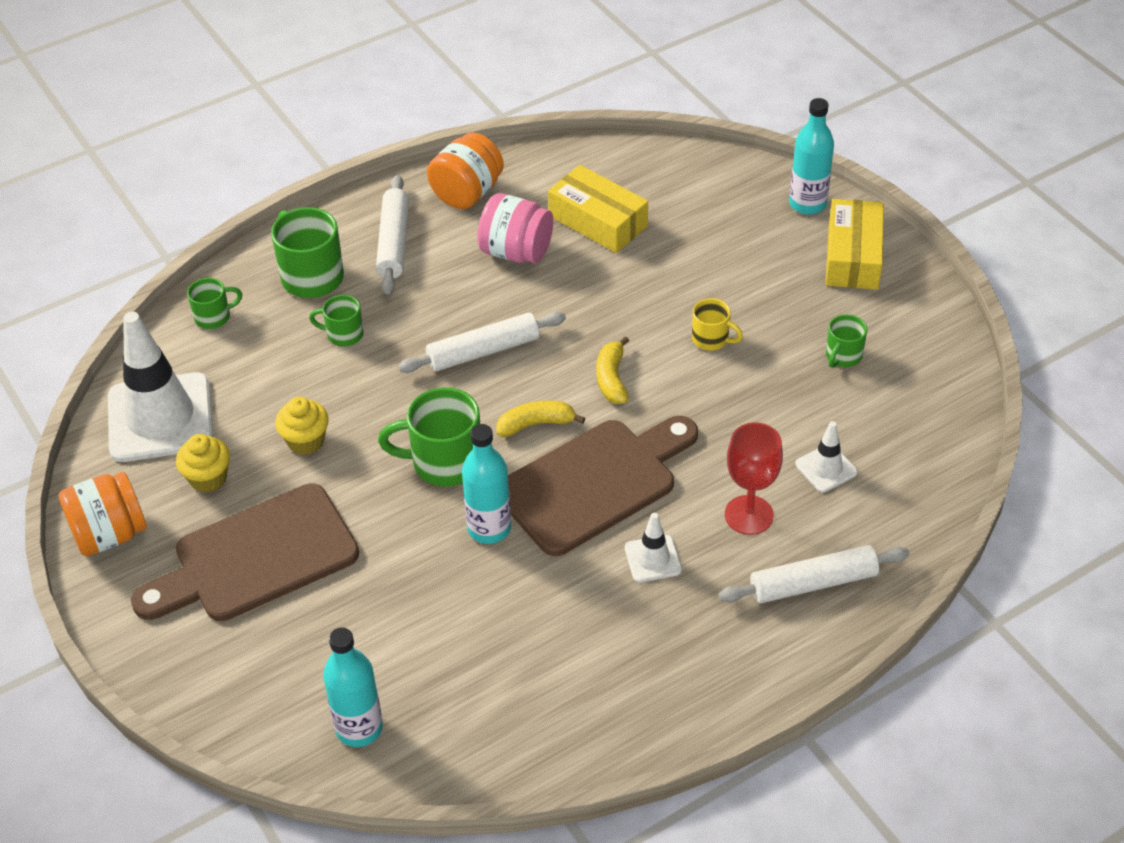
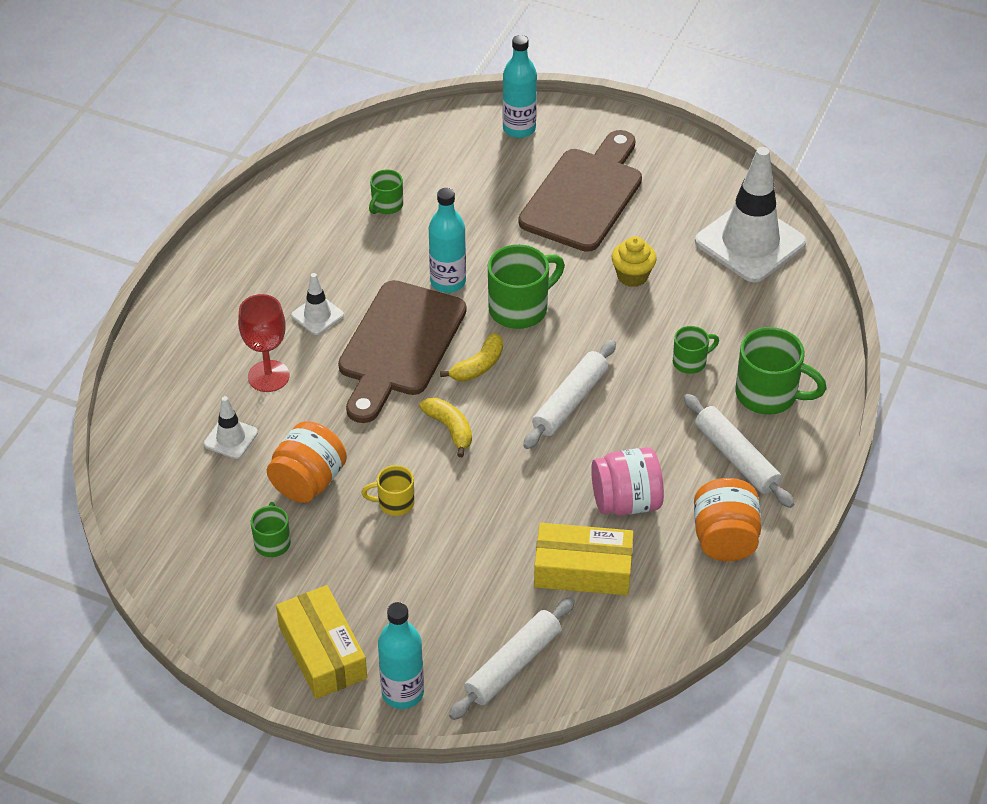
camera: 145 degrees right, 0 degrees up
(109, 534) = (693, 165): orange jar -> orange jar (308, 481)
(208, 478) = (671, 223): yellow cupcake -> none
(214, 317) = (802, 327): green mug -> green mug (386, 205)
(359, 728) = (426, 144): turquoise bottle -> turquoise bottle (519, 128)
(813, 583) = (192, 352): white rolling pin -> white rolling pin (513, 665)

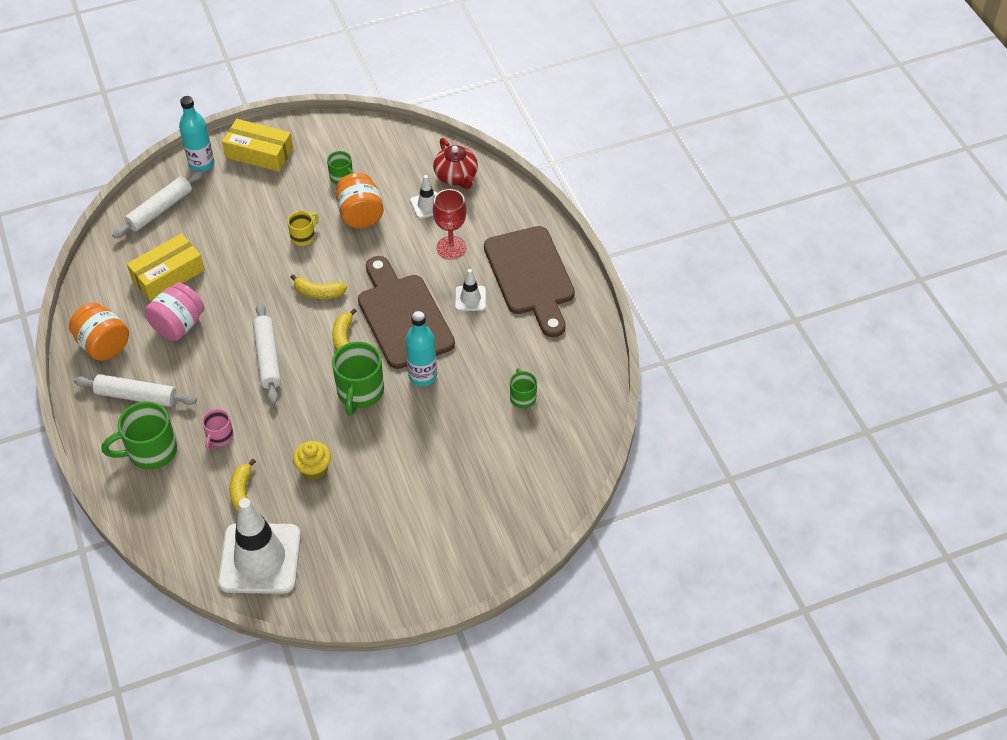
camera: 135 degrees right, 5 degrees up
(160, 447) = (456, 177): none -> red teapot
(513, 665) = (160, 209): white rolling pin -> white rolling pin turned 45 degrees clockwise
(519, 128) = (512, 526): turquoise bottle -> none
(585, 195) = (408, 507): brown cutting board -> brown cutting board (530, 276)
(690, 362) = (219, 437): green mug -> pink mug
(716, 301) = (242, 493): none -> yellow banana

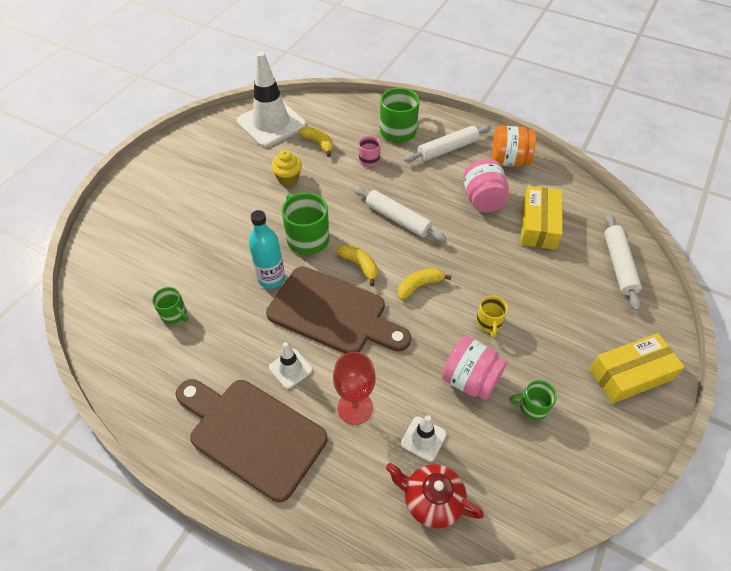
camera: 140 degrees right, 0 degrees up
(201, 164) = (654, 326): turquoise bottle -> none
(360, 215) = (470, 380): orange jar -> pink jar

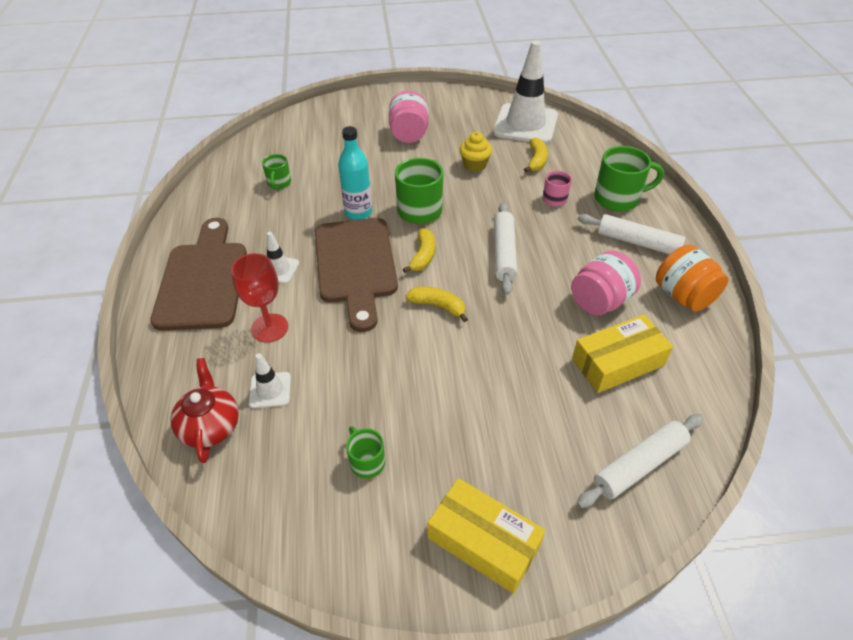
camera: 55 degrees right, 5 degrees down
(470, 380) = (360, 395): pink jar -> pink jar (409, 134)
(489, 323) = (441, 379): yellow mug -> none

